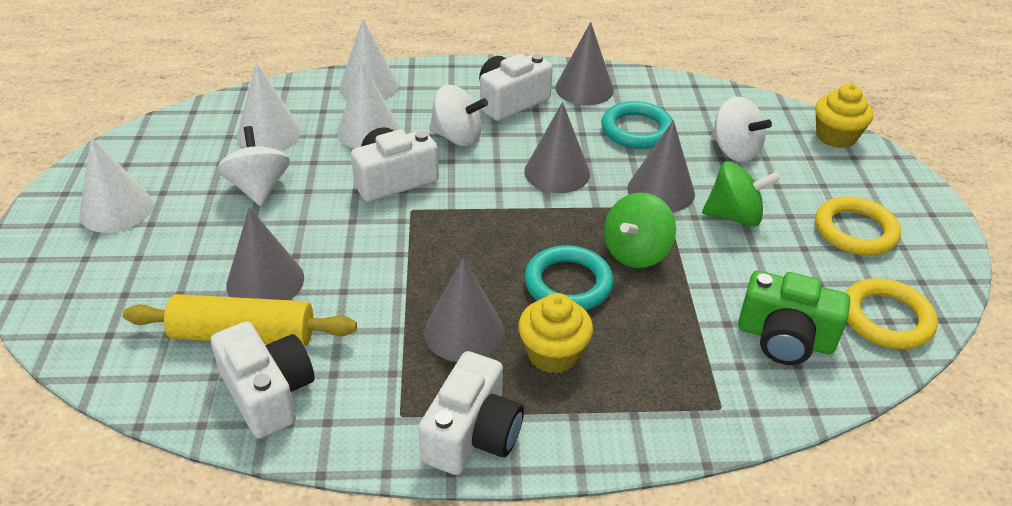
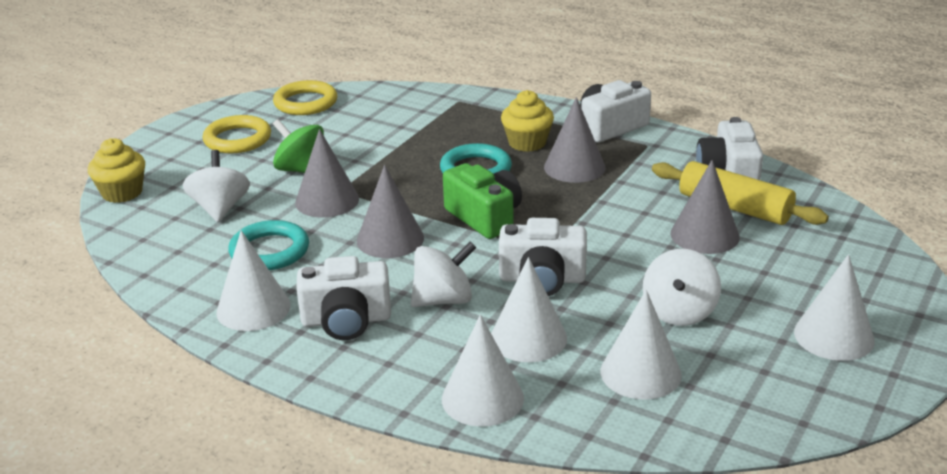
camera: 145 degrees left, 10 degrees down
(457, 137) = (443, 300): white spinning top -> white spinning top turned 105 degrees clockwise
(584, 89) = (253, 308): grey cone -> white cone
(636, 252) = (405, 171): green spinning top -> none
(785, 338) = (378, 112): green camera -> green camera (485, 217)

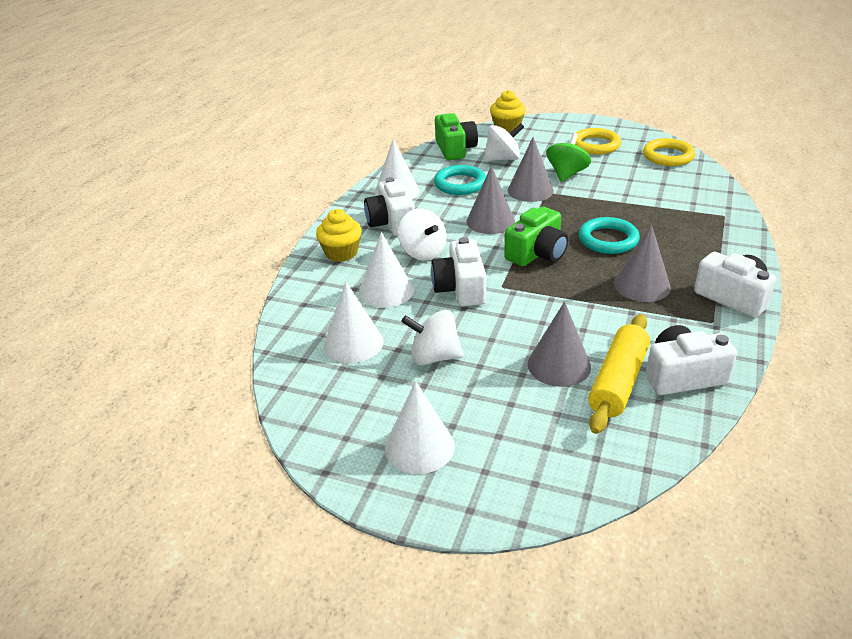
camera: 80 degrees right, 5 degrees up
(153, 243) = (455, 149): none -> green camera
(482, 398) = (319, 282): white cone -> none
(527, 143) = (670, 257): yellow cupcake -> yellow cupcake (341, 253)

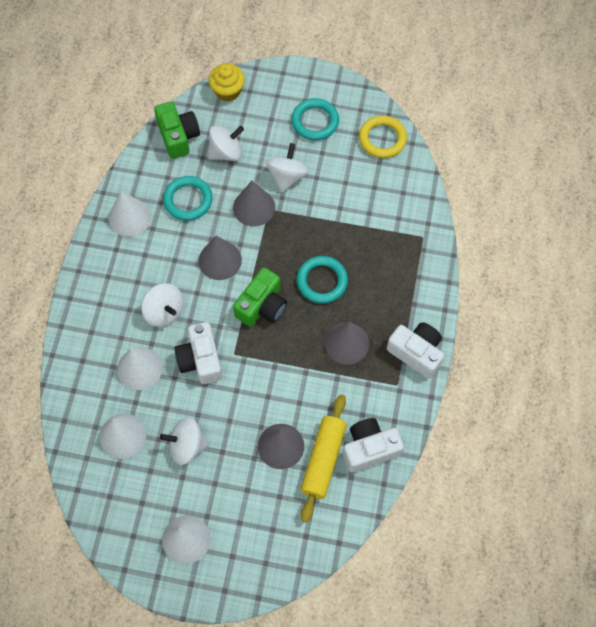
camera: 10 degrees left, 30 degrees up
(341, 253) = (93, 318): yellow cupcake -> none
(391, 222) = (131, 268): white camera -> none
(566, 174) = (287, 177): green spinning top -> white spinning top
(595, 145) = (315, 121): yellow ring -> turquoise ring

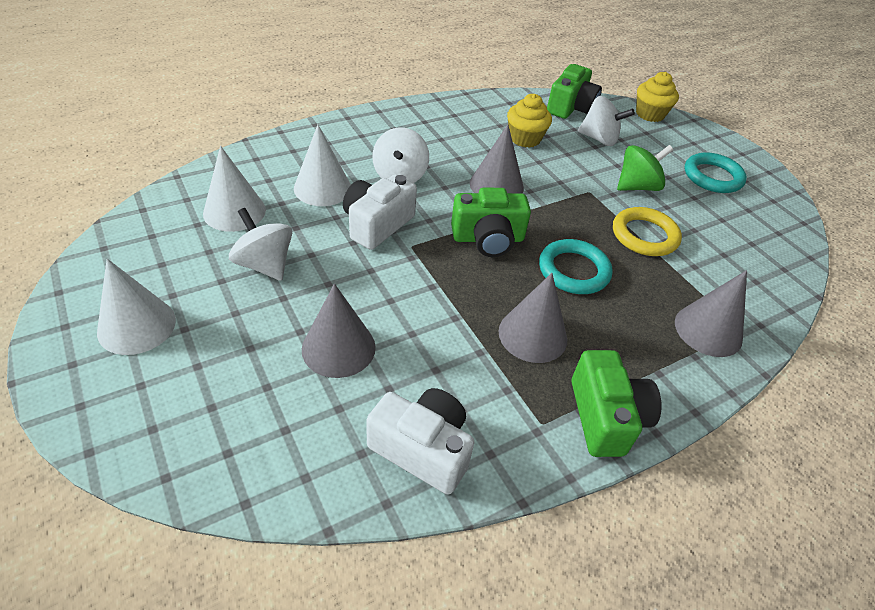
camera: 45 degrees right, 20 degrees down
(129, 217) = (463, 115): white cone -> none
(188, 200) = (525, 139): turquoise ring -> yellow cupcake
(254, 207) = (577, 180): grey cone -> grey cone (708, 330)
(287, 177) = (637, 186): white spinning top -> green spinning top
(323, 460) = (358, 404): yellow rolling pin -> none
(382, 139) = (776, 232): yellow ring -> yellow ring (644, 235)
(416, 353) = (606, 417): white camera -> green camera

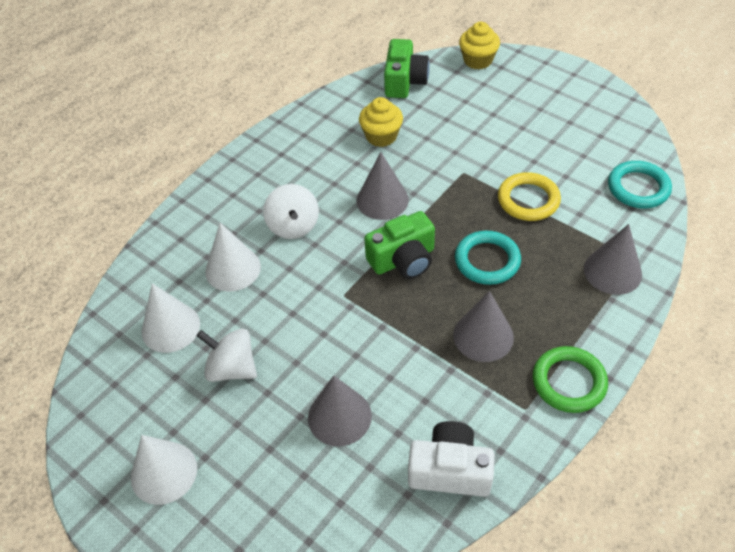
camera: 15 degrees left, 5 degrees up
(377, 224) = (303, 286): white camera -> none
(599, 139) = (446, 109): white spinning top -> none
(606, 417) = (569, 382): green camera -> green ring
(637, 186) = (500, 150): green spinning top -> none
(712, 177) = (559, 112): turquoise ring -> turquoise ring (638, 188)

